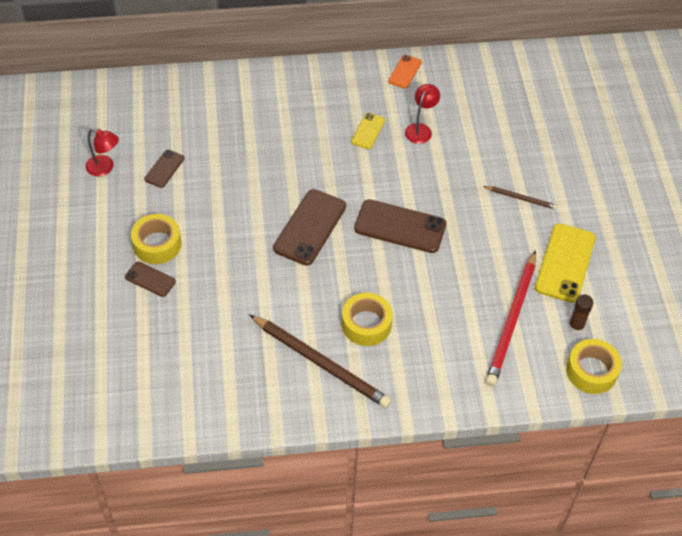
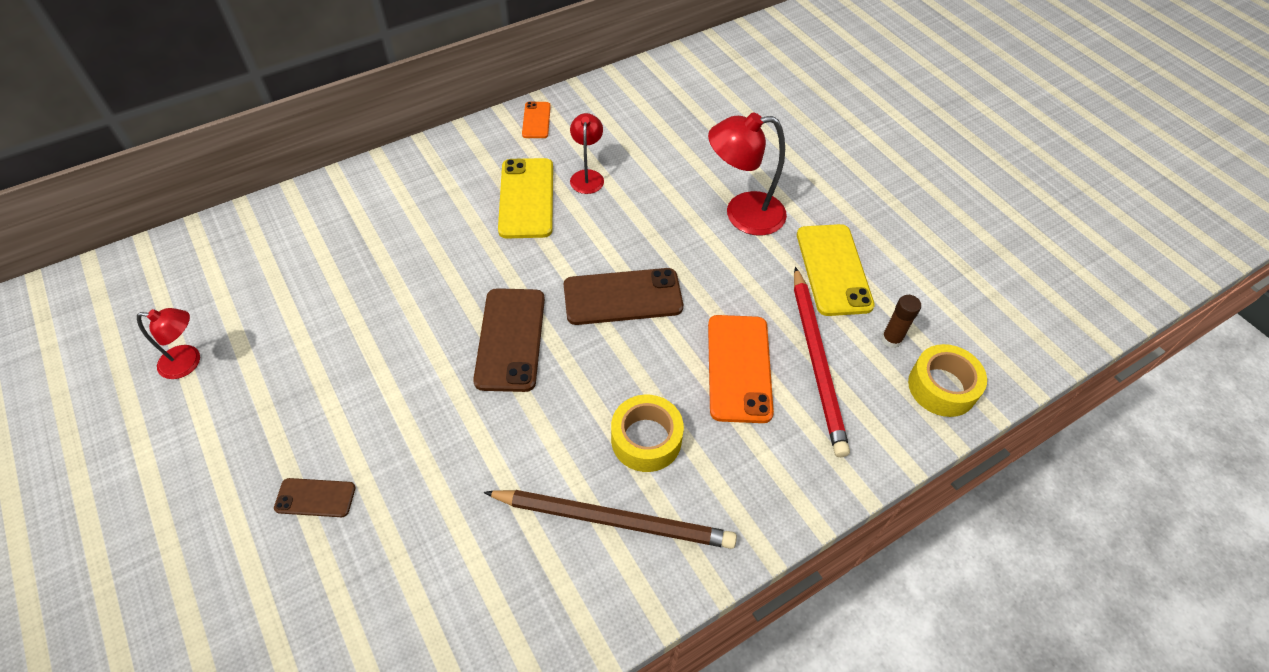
camera: 25 degrees left, 0 degrees up
(157, 244) = (306, 442): yellow tape -> none
(164, 169) = (278, 333): brown phone -> none
(368, 131) = (526, 198): yellow phone -> yellow phone, size x1.87
(454, 304) = (739, 368): none -> orange phone
(521, 198) = (742, 214): brown pencil -> red lamp

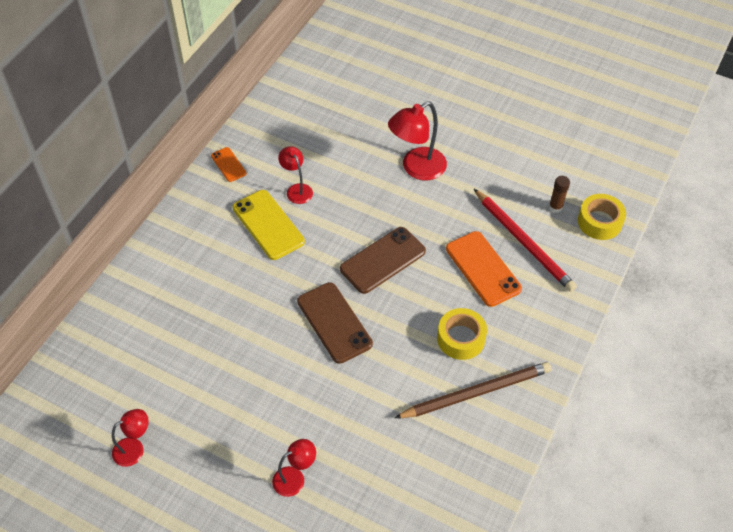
camera: 30 degrees left, 0 degrees up
(315, 498) = (295, 478): brown phone -> red lamp
(833, 269) = (495, 179): yellow phone -> none

